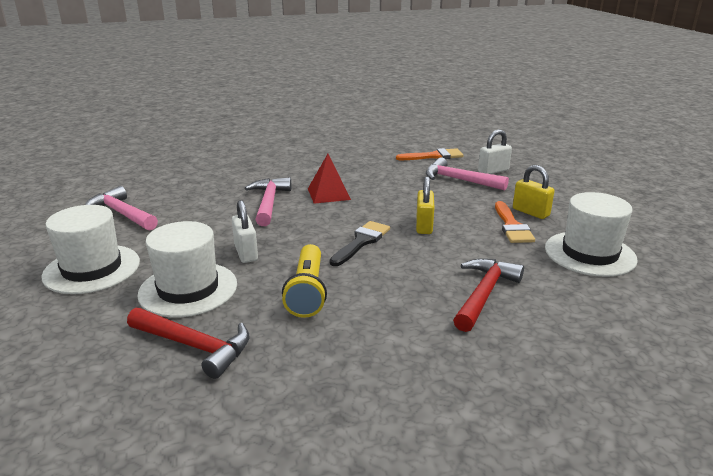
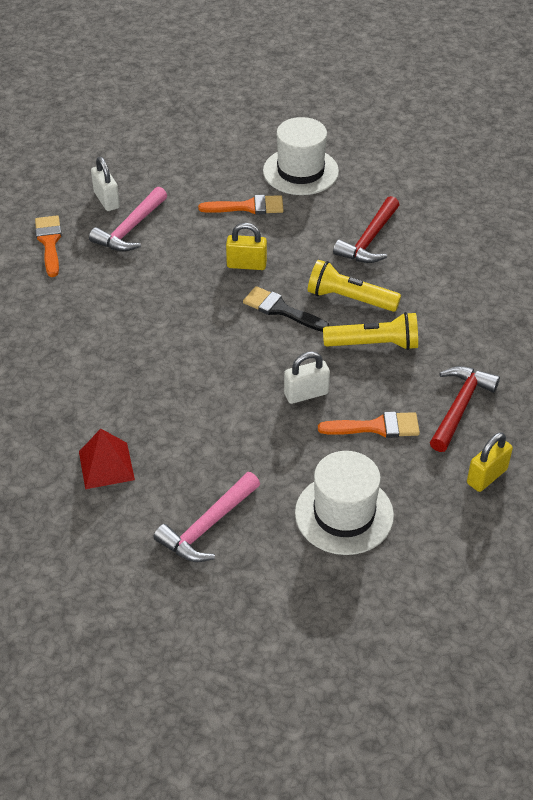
camera: 90 degrees left, 20 degrees up
(188, 289) = (376, 427): white hat -> orange brush
(269, 203) = (183, 388): pink hammer -> none
(328, 194) = (160, 337): red pyramid -> red pyramid (106, 465)
(379, 279) = (349, 299): none -> yellow flashlight
(484, 294) = (369, 240): red hammer -> red hammer turned 90 degrees counterclockwise
(530, 212) = (218, 190): yellow padlock -> yellow padlock (486, 476)

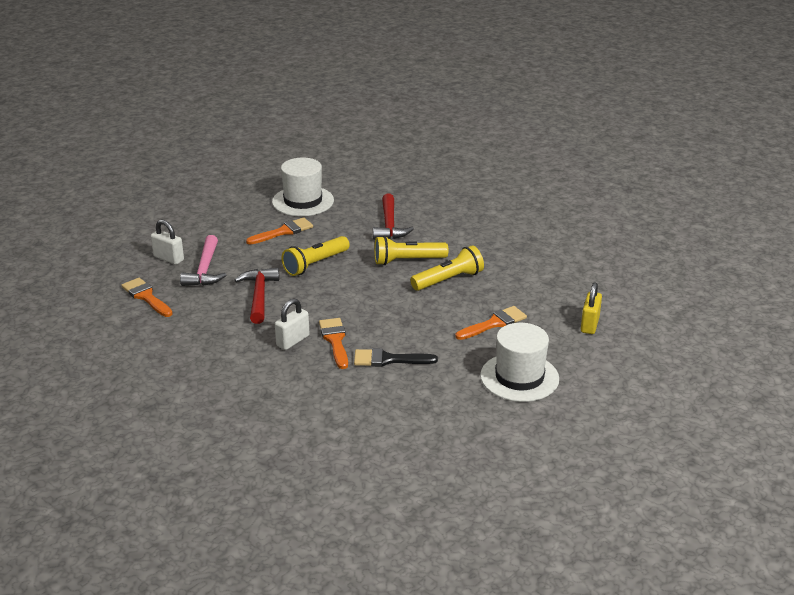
camera: 30 degrees left, 15 degrees down
(106, 465) = (324, 412): red pyramid -> none
(188, 377) = (335, 340): none -> orange brush
(208, 526) = (433, 418): pink hammer -> none
(246, 265) = (315, 264): yellow padlock -> yellow flashlight
(281, 310) = (365, 281): black brush -> black brush (388, 359)
(306, 394) = (429, 322): white padlock -> white padlock (293, 341)
(459, 407) = (537, 295): red hammer -> red hammer (259, 296)

